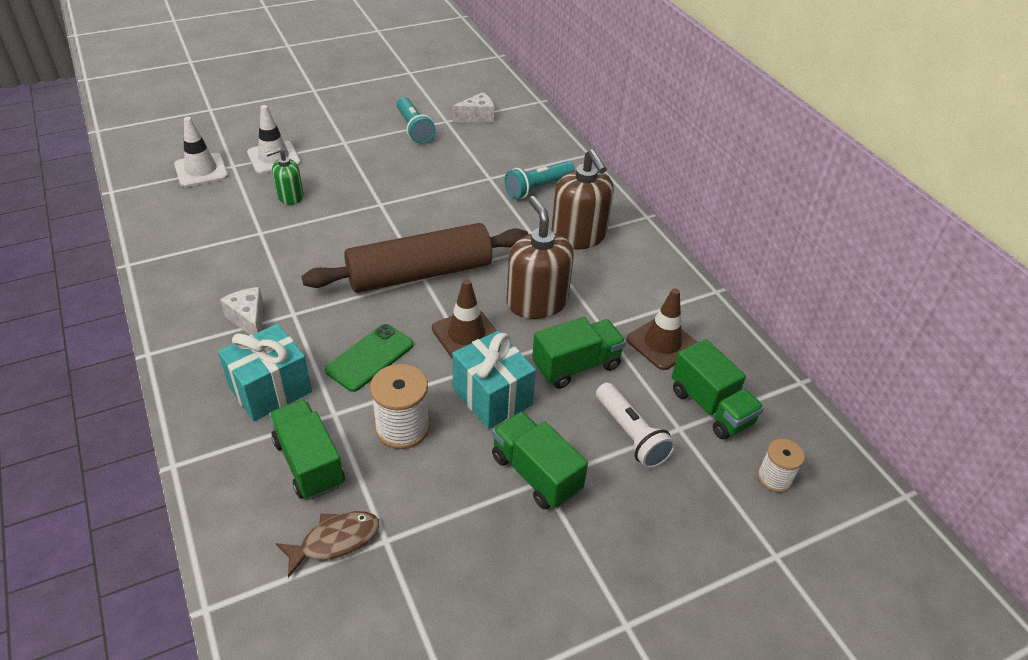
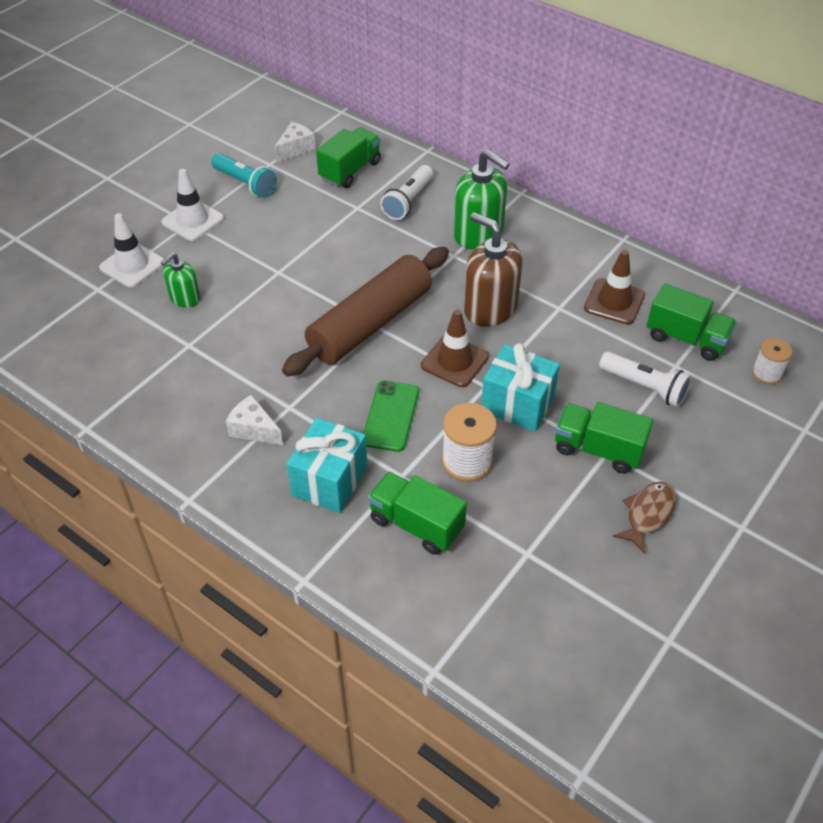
camera: 25 degrees left, 5 degrees up
(201, 170) = (69, 306): white traffic cone -> white traffic cone (193, 220)
(335, 541) = (489, 573): brown fish -> brown fish (647, 514)
(538, 188) = (408, 201): turquoise flashlight -> white flashlight
(576, 366) = (563, 349): green truck -> green truck (350, 170)
(578, 236) = (478, 234): brown soap dispenser -> green soap dispenser

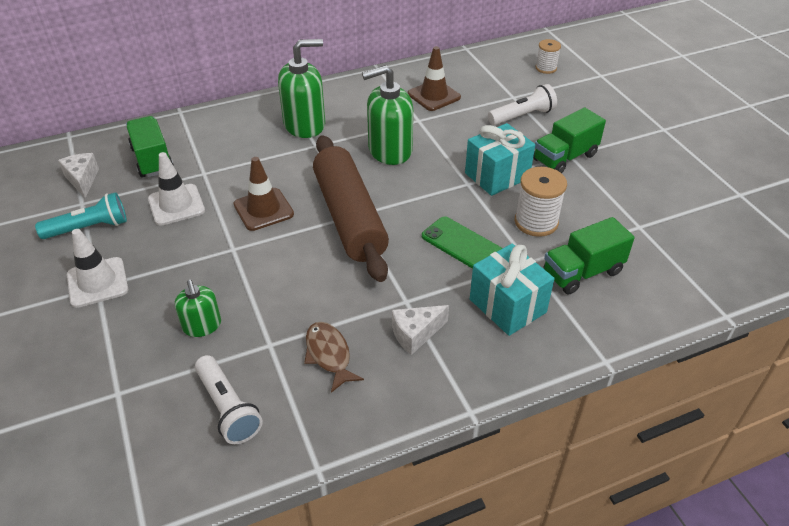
camera: 60 degrees left, 5 degrees down
(132, 265) = (111, 351): white traffic cone -> white traffic cone (176, 205)
(408, 201) = (228, 143): white flashlight -> white flashlight (228, 408)
(455, 361) = (430, 188): brown traffic cone -> brown traffic cone (263, 209)
(490, 308) = (389, 150): brown soap dispenser -> green soap dispenser
(647, 514) = (633, 160): brown fish -> brown fish (329, 355)
(686, 338) = (492, 83): green truck -> none

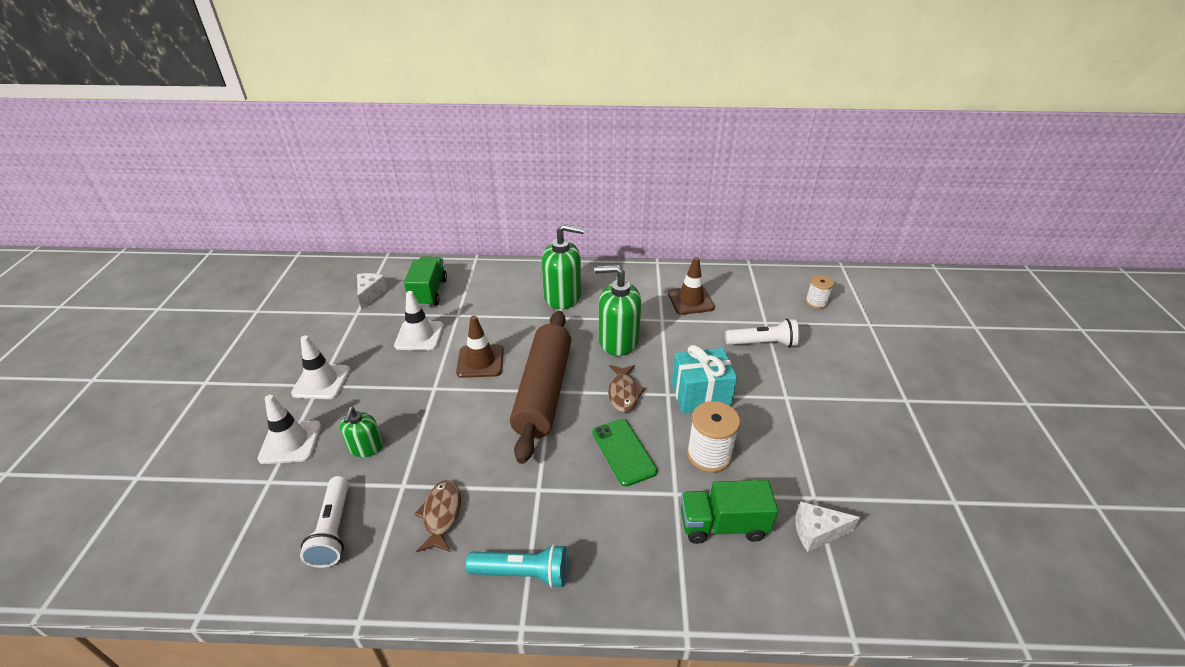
camera: 25 degrees right, 5 degrees down
(89, 228) = (347, 335): turquoise flashlight -> turquoise flashlight (522, 573)
(111, 350) = (290, 442): none -> white traffic cone
(415, 334) = (525, 525): white cheese -> white cheese (817, 532)
(427, 195) = (623, 393): none -> brown fish
(507, 306) = (626, 531): turquoise gift -> none
(565, 158) = (779, 398): green truck -> none

